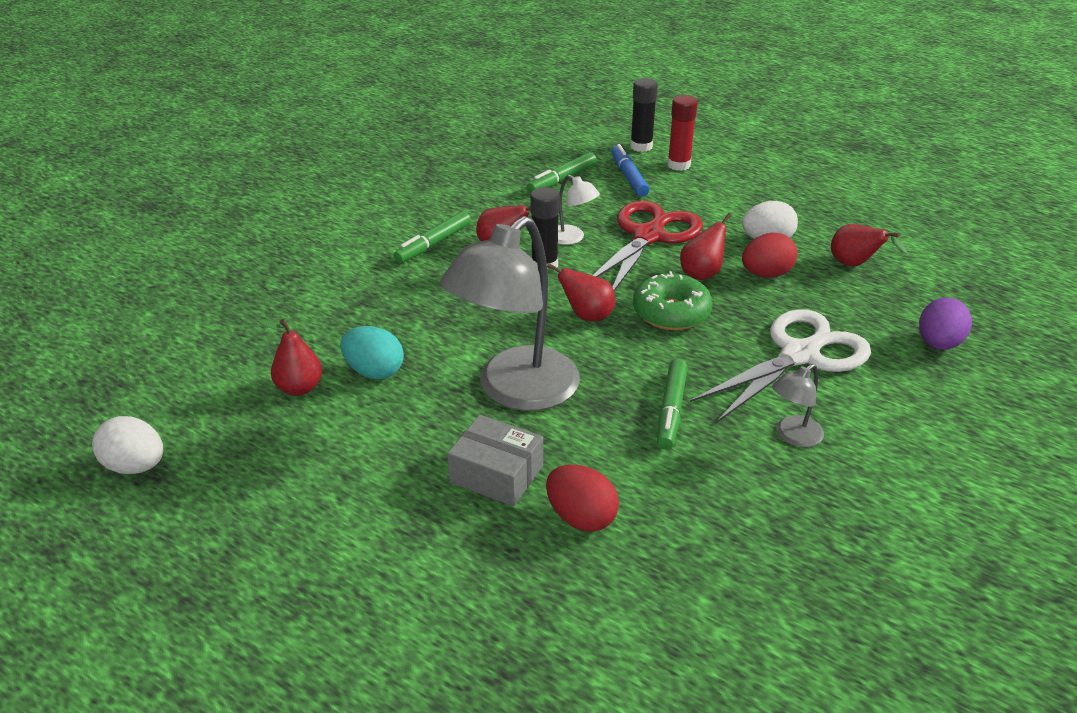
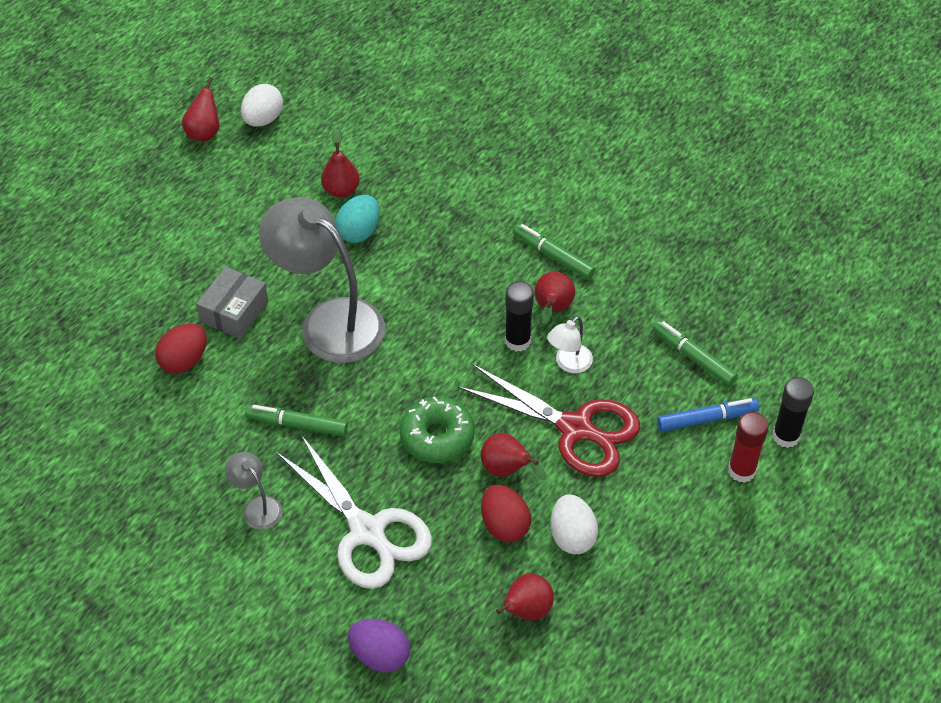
camera: 90 degrees right, 15 degrees up
(584, 315) = (434, 369): red pear -> red pear (205, 131)

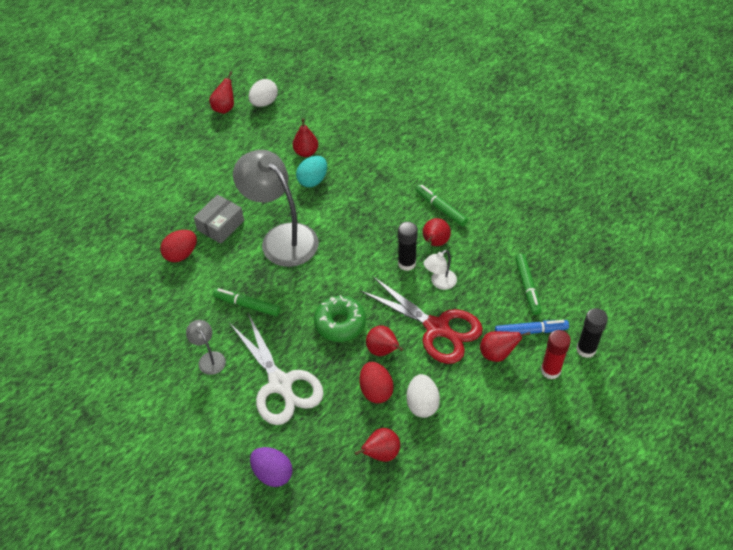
camera: 10 degrees right, 0 degrees up
(668, 455) = (499, 354): none -> red pear
(693, 357) = (527, 287): green marker -> green marker turned 150 degrees counterclockwise

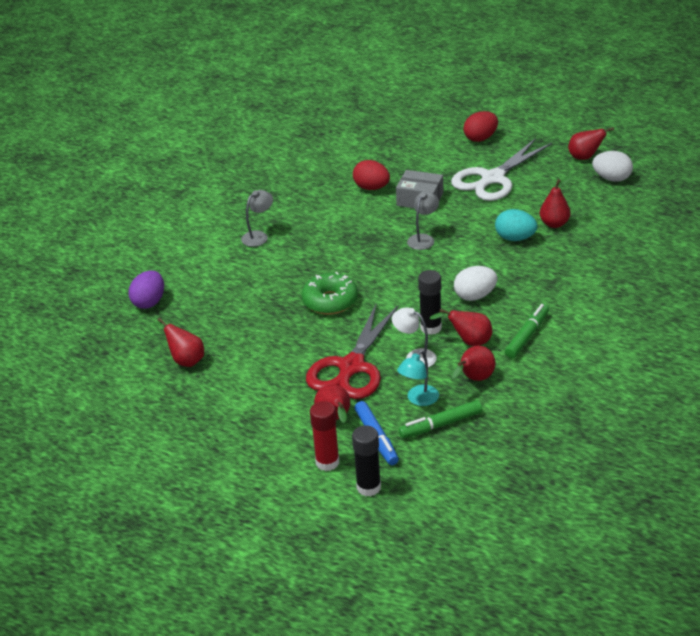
camera: 75 degrees right, 15 degrees down
(247, 305) = (328, 240): green marker -> none
(280, 384) = (244, 283): white scissors -> white scissors (492, 179)
(281, 238) = (423, 239): grey lamp -> grey lamp, size x0.44
(376, 390) = (257, 342): red egg -> red egg (480, 138)
(384, 352) = (306, 337): red pear -> red pear (474, 379)
(422, 404) = (251, 376): white egg -> white egg (475, 296)
(493, 293) = (419, 399): none -> turquoise lamp

